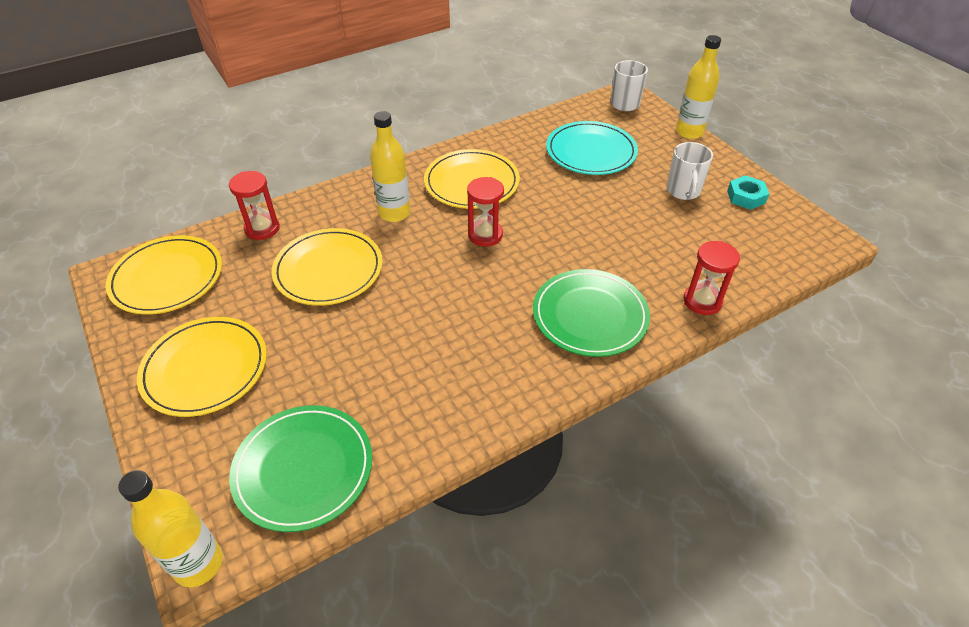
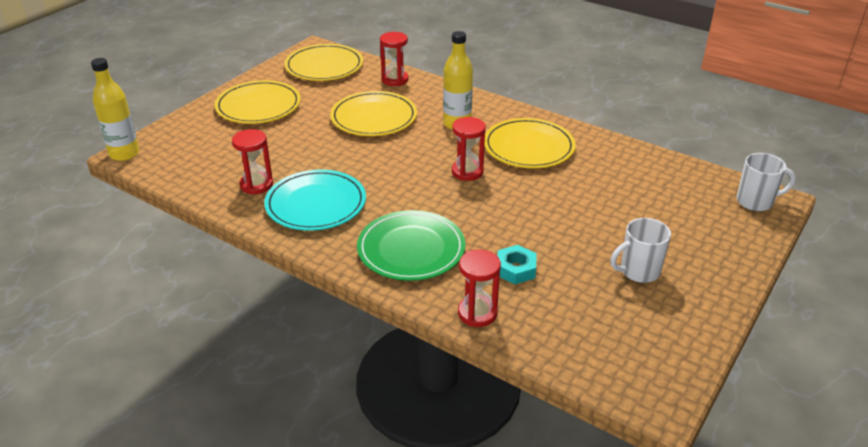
camera: 65 degrees right, 10 degrees down
(303, 469) = (199, 165): green plate -> none
(393, 416) = (256, 185): none -> red hourglass
(591, 152) = (643, 199): turquoise plate -> turquoise plate (316, 204)
(689, 132) = (754, 256): yellow bottle -> none
(746, 197) = (674, 319): turquoise nut -> turquoise nut (515, 269)

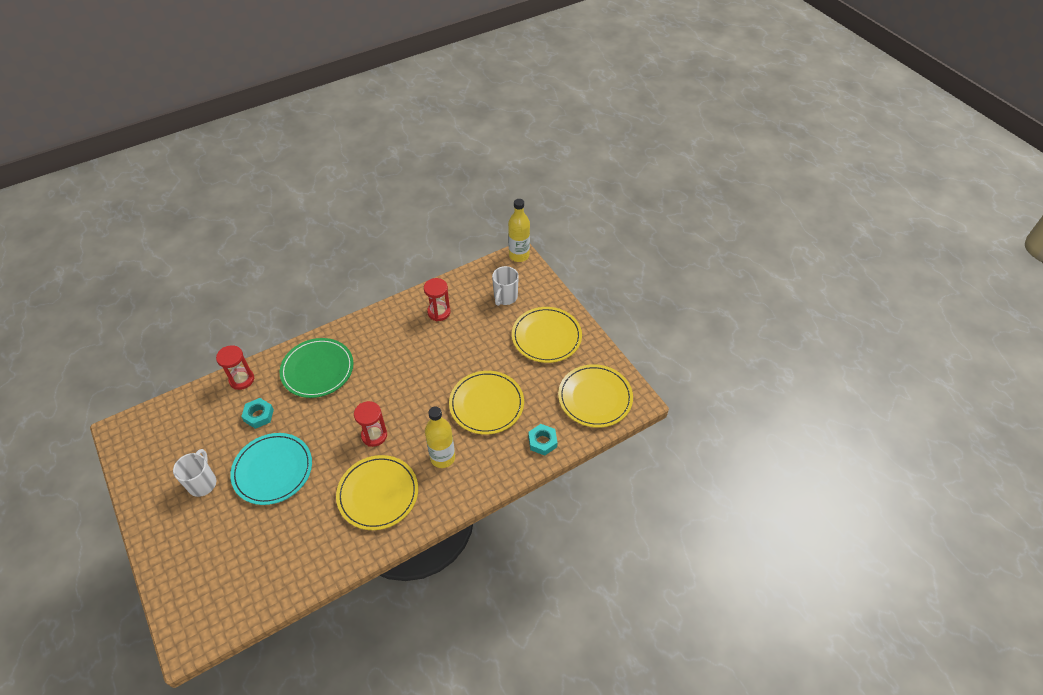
camera: 115 degrees right, 15 degrees up
(316, 204) = (397, 336): turquoise plate -> turquoise plate (272, 470)
(395, 80) = (542, 442): red hourglass -> turquoise nut
(756, 202) = (197, 622): white mug -> white mug (505, 297)

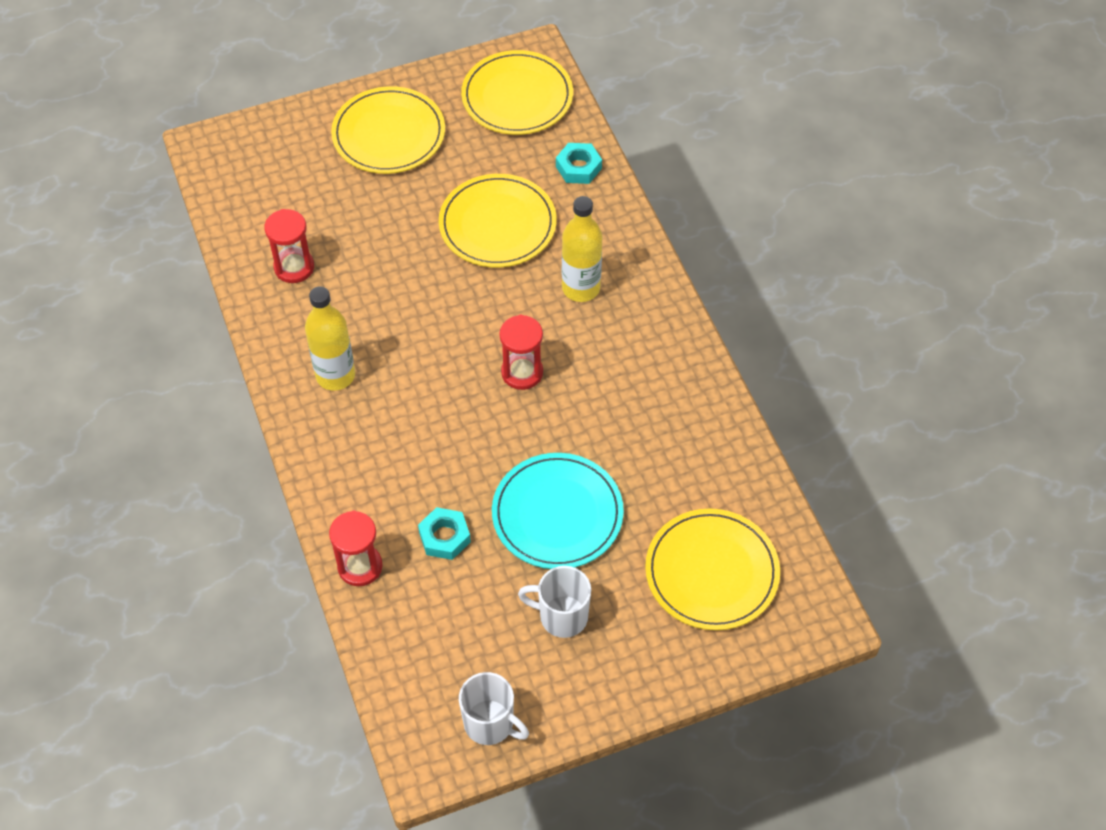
camera: 80 degrees left, 5 degrees up
(317, 369) = (369, 449): green plate -> none
(378, 494) = (626, 373): yellow plate -> yellow plate (712, 572)
(505, 297) = (290, 175): white mug -> white mug (490, 724)
(519, 255) = (202, 144): yellow bottle -> yellow bottle (335, 375)

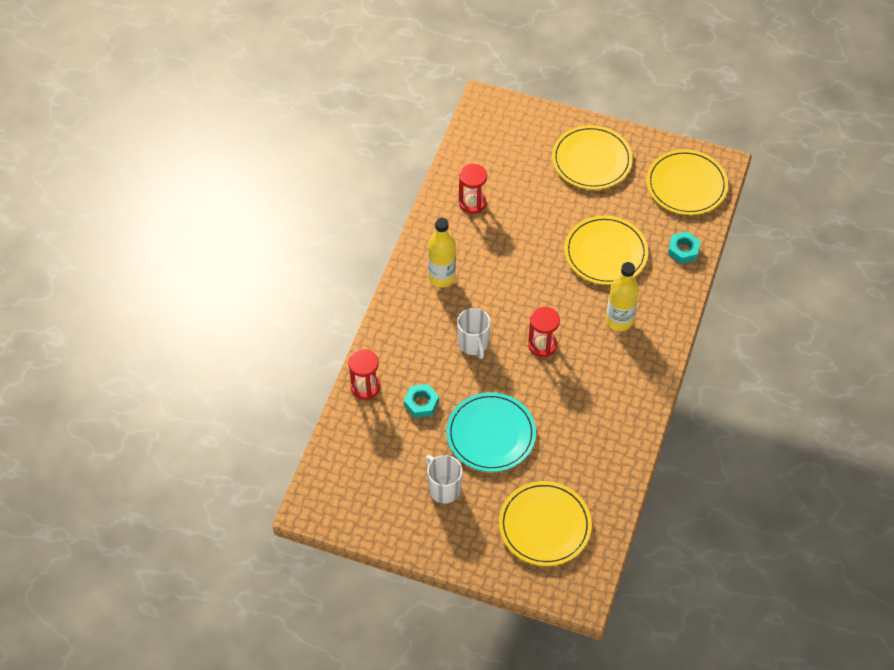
camera: 40 degrees right, 0 degrees up
(490, 724) = (358, 514): white mug -> white mug (473, 344)

